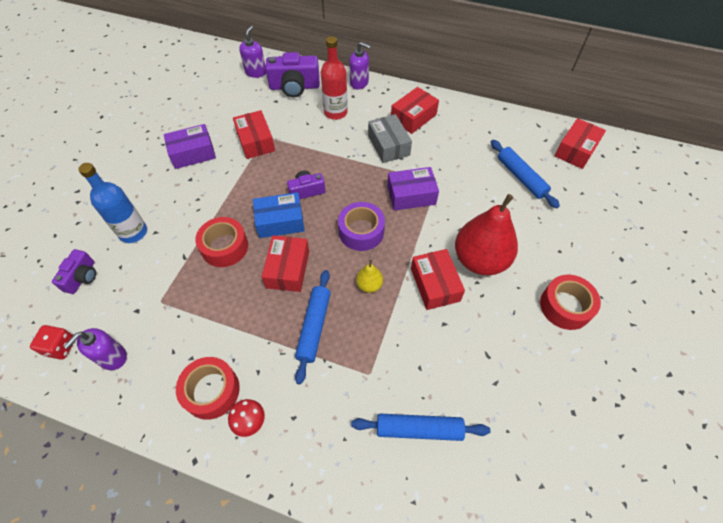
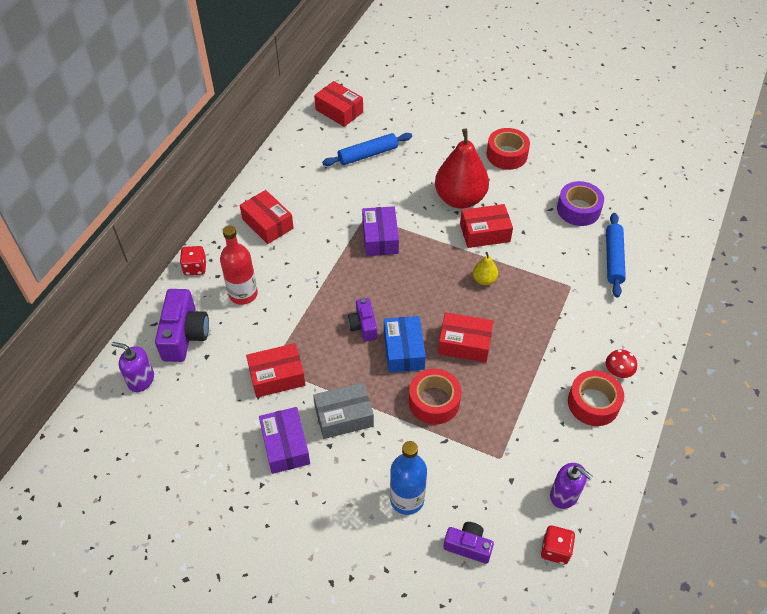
camera: 85 degrees left, 5 degrees down
(314, 327) = (528, 324): blue rolling pin -> none
(359, 83) = (195, 268): purple soap dispenser -> red dice
(361, 231) = (422, 281): purple tape -> purple tape (578, 209)
(388, 145) = (307, 249): grey box -> grey box (344, 416)

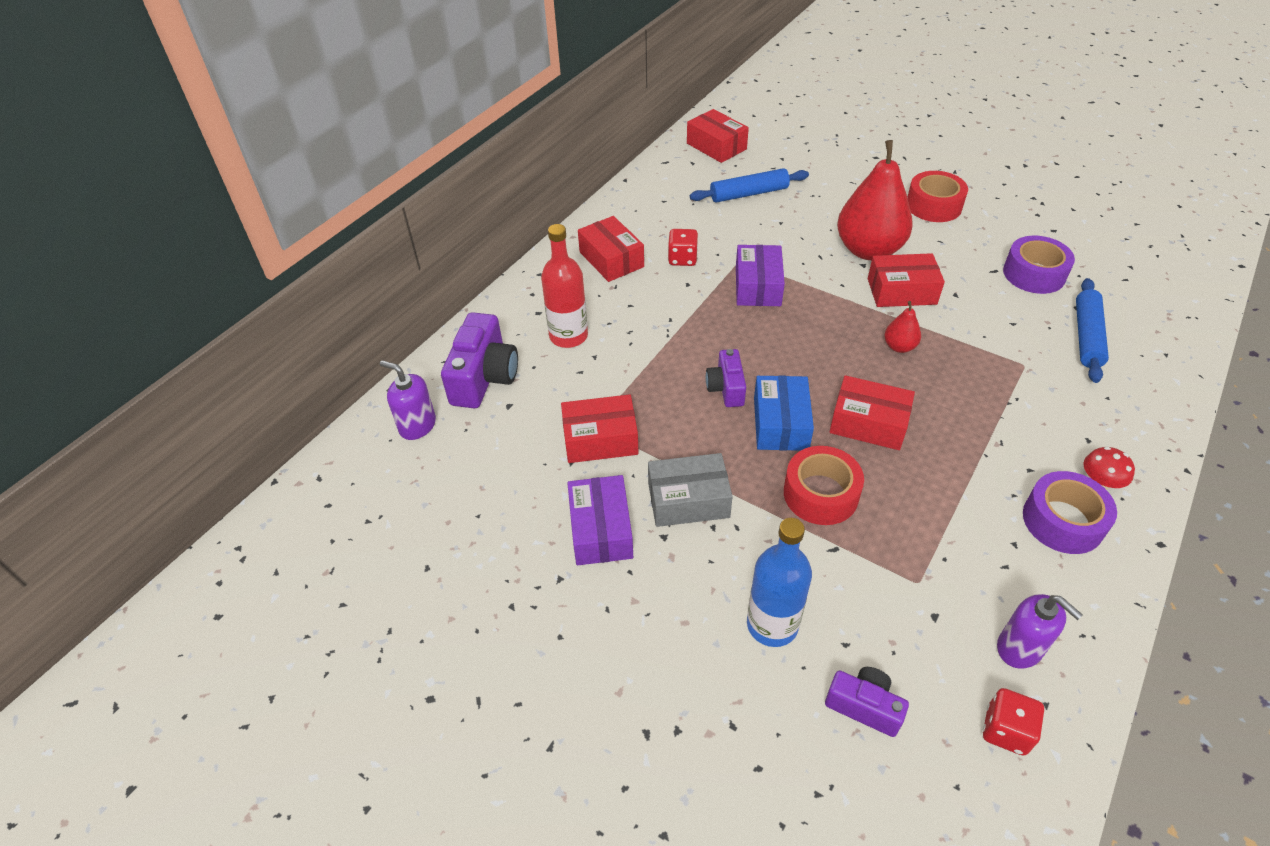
camera: 10 degrees right, 5 degrees down
(195, 268) = (511, 301): red dice -> red dice (682, 259)
(484, 280) = (899, 347): yellow pear -> red pear
(593, 403) = (1062, 521): red tape -> purple tape

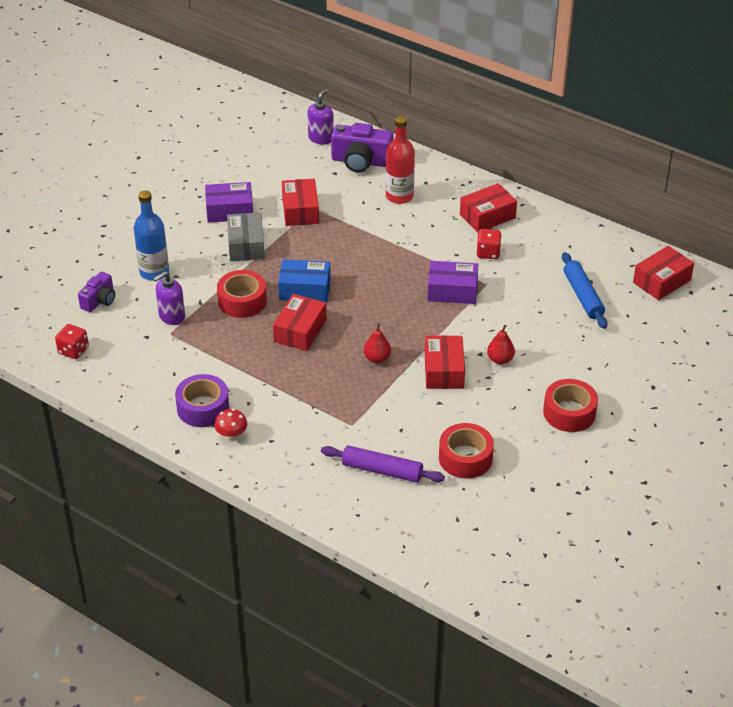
camera: 90 degrees right, 5 degrees down
(726, 388) = (341, 267): purple camera -> none
(868, 250) = (500, 359): red pear -> red pear, size x0.44
(1020, 648) = (119, 367): purple soap dispenser -> purple soap dispenser (171, 316)
(1034, 274) = (465, 458): purple tape -> red tape
(1087, 336) = (382, 470): blue rolling pin -> purple rolling pin

